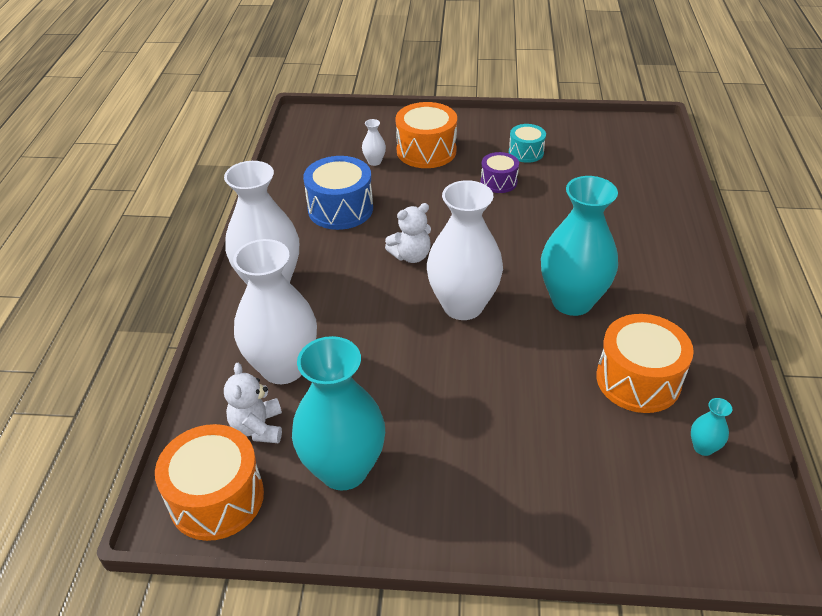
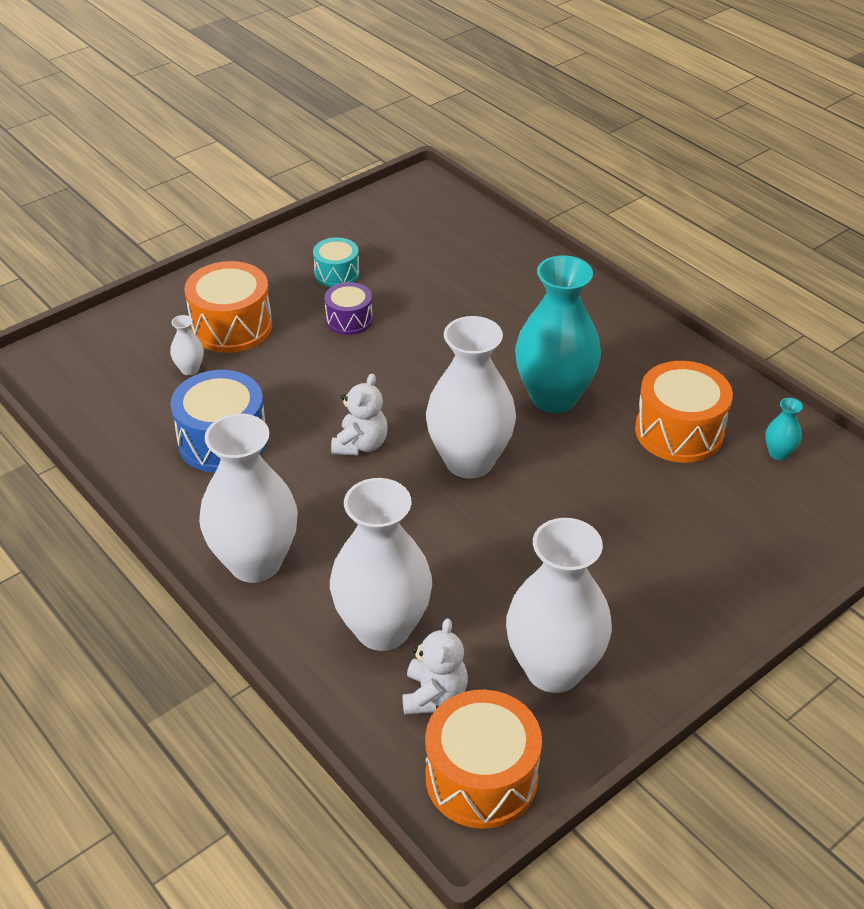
camera: 45 degrees left, 0 degrees up
(258, 427) = (434, 695): white teddy bear -> white teddy bear turned 120 degrees counterclockwise
(343, 469) = (553, 669): turquoise vase -> white vase

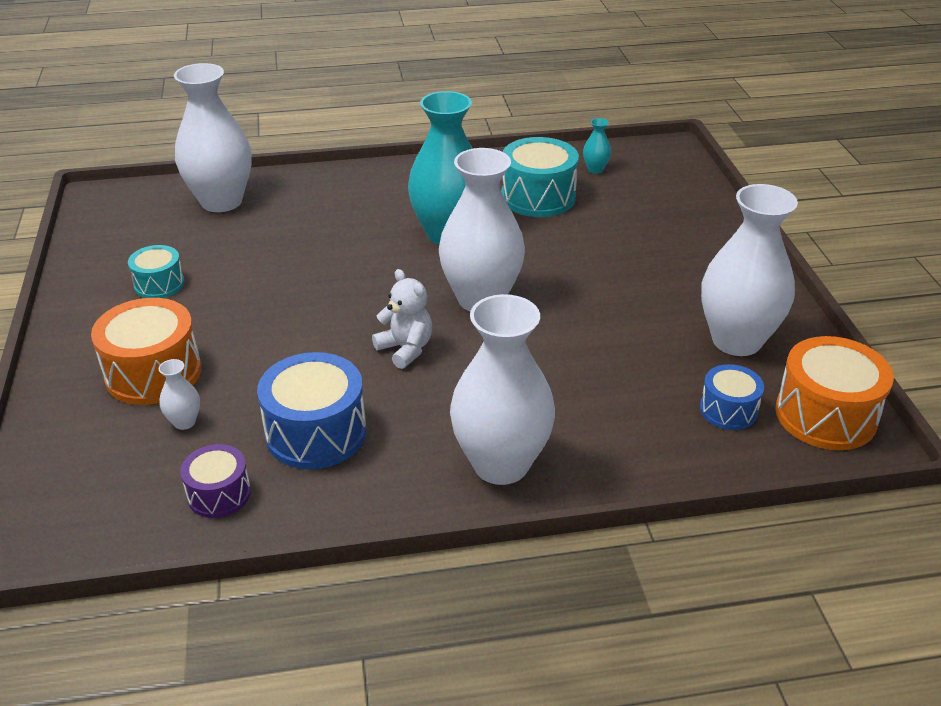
camera: 60 degrees left, 5 degrees down
(349, 320) = (233, 299): purple drum -> purple drum (219, 494)
(382, 628) = (637, 413): white vase -> white vase (221, 201)
(434, 695) = (728, 410): white teddy bear -> blue drum
(679, 431) = (538, 197): orange drum -> turquoise drum

